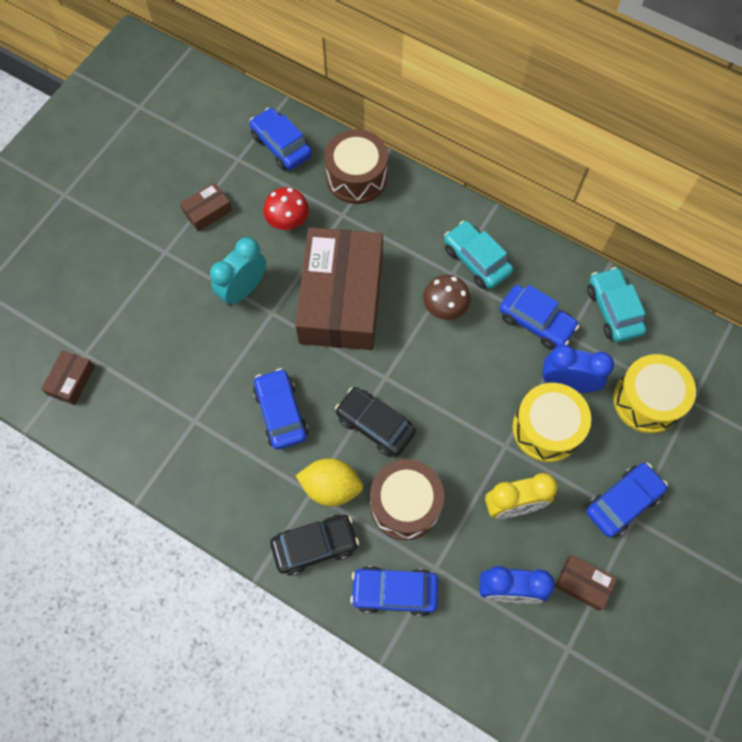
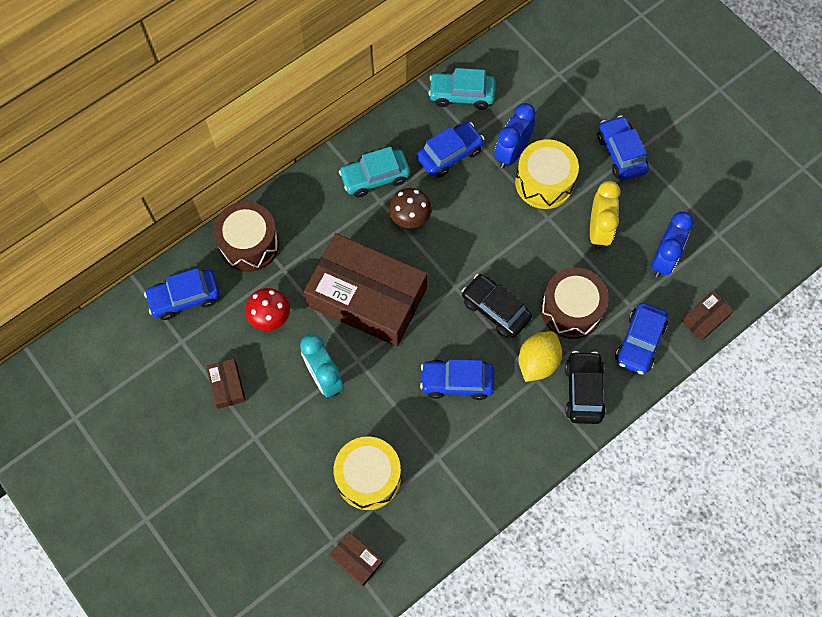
camera: 70 degrees left, 0 degrees up
(375, 425) = (495, 309): black car -> black car turned 75 degrees clockwise
(583, 583) = (674, 206): brown box -> brown box (705, 318)
(647, 400) = (546, 103): yellow drum -> yellow drum (368, 477)

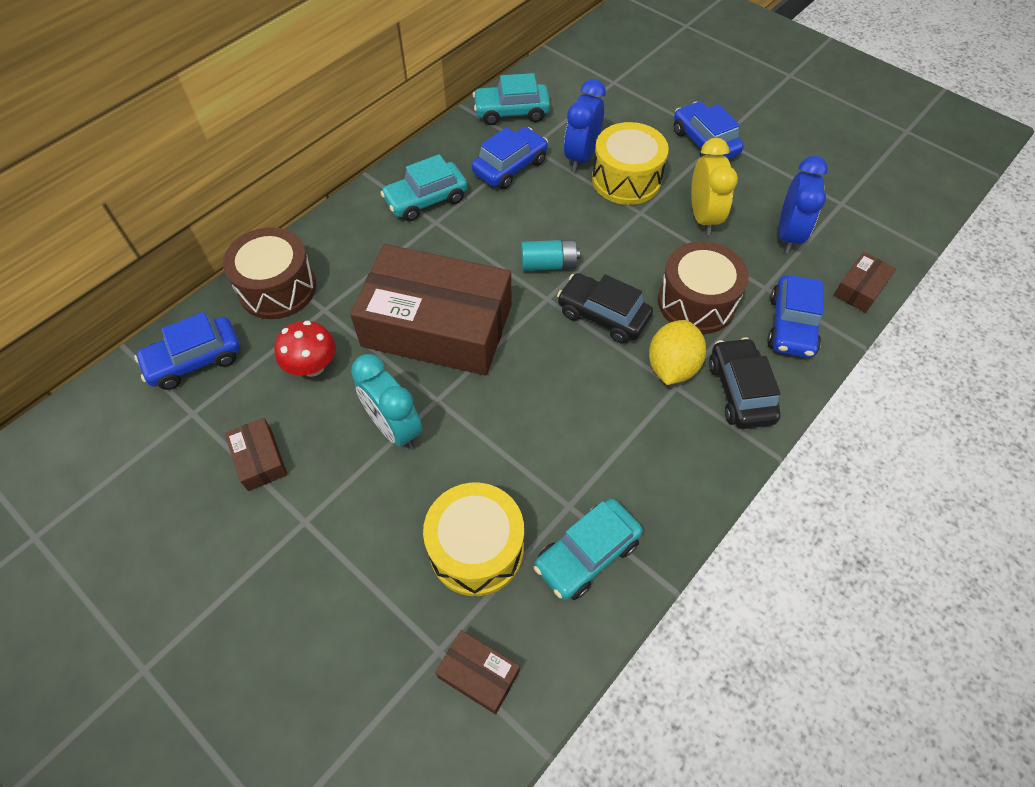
camera: 10 degrees left, 10 degrees down
(410, 218) = (476, 234): brown mushroom -> none
(442, 494) = (587, 554): none -> turquoise car
(457, 382) = (574, 406): blue car -> none
(463, 256) = (548, 264): none -> turquoise battery

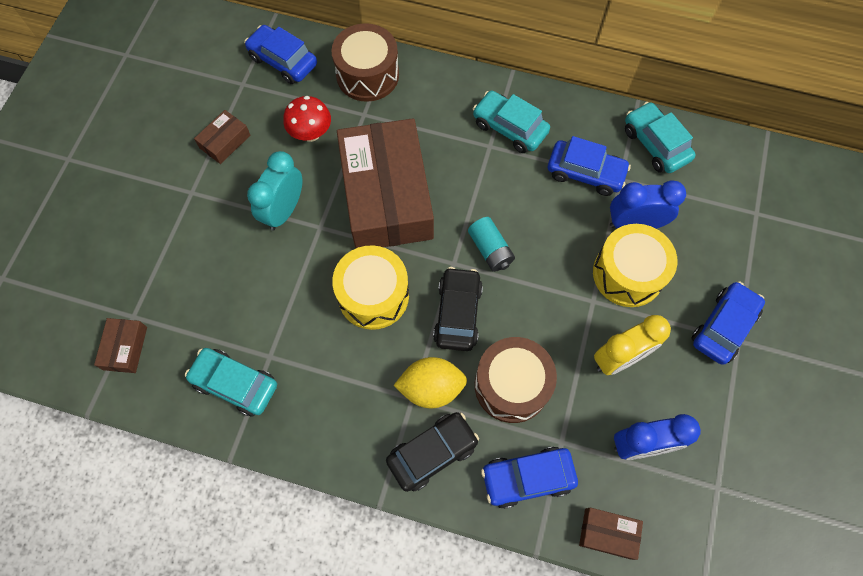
camera: 65 degrees right, 10 degrees up
(476, 549) = (211, 308): yellow drum -> yellow drum (373, 295)

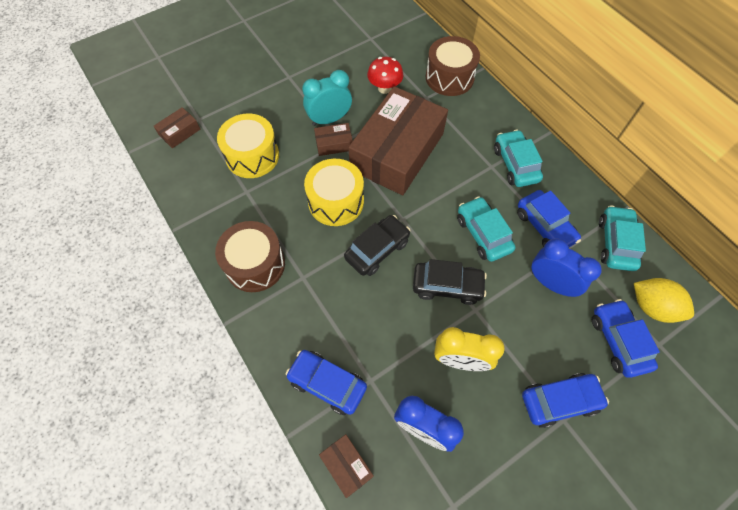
camera: 40 degrees right, 5 degrees down
(225, 141) = (332, 62): brown box -> brown box (334, 144)
(235, 384) = (214, 192): turquoise car -> turquoise car (483, 234)
(283, 61) = (405, 40): blue car -> blue car (618, 341)
(431, 388) = (319, 280): yellow lemon -> yellow lemon (652, 307)
(432, 453) = (284, 318): black car -> black car (447, 286)
(490, 250) = (433, 227): turquoise battery -> none
(511, 385) = (371, 319): brown drum -> brown drum (255, 264)
(628, 274) = (517, 311): yellow drum -> yellow drum (252, 156)

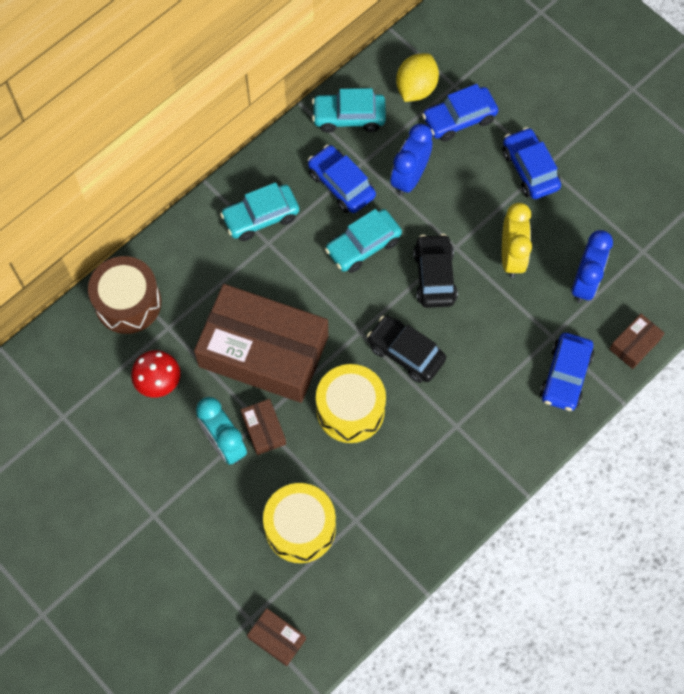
camera: 100 degrees left, 5 degrees up
(255, 264) = (452, 482): brown drum -> none
(544, 226) = (341, 185): blue car -> blue car turned 90 degrees counterclockwise

